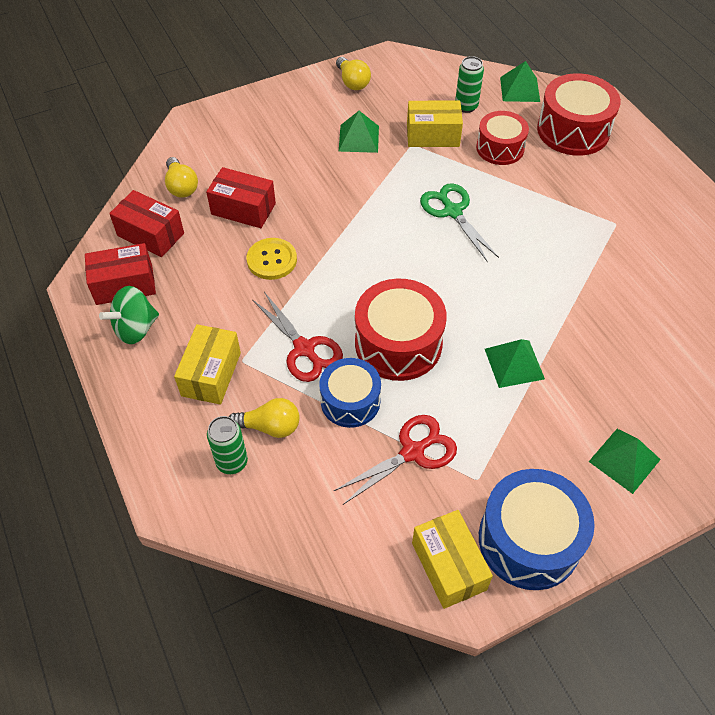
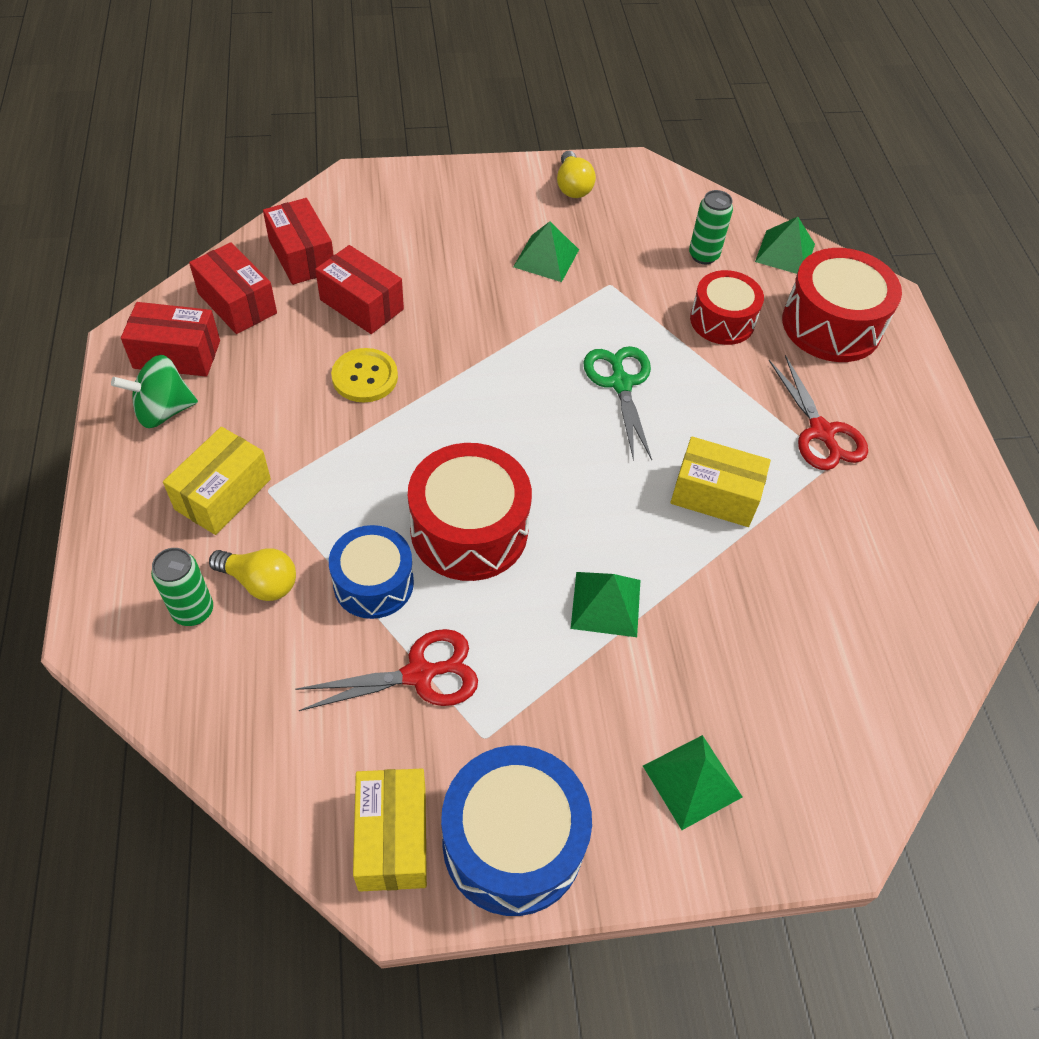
camera: 15 degrees right, 0 degrees up
(181, 186) = (302, 256): yellow light bulb -> red box
(304, 349) = (350, 499): red scissors -> red scissors (821, 432)
(433, 135) = (642, 280): yellow box -> yellow box (715, 495)

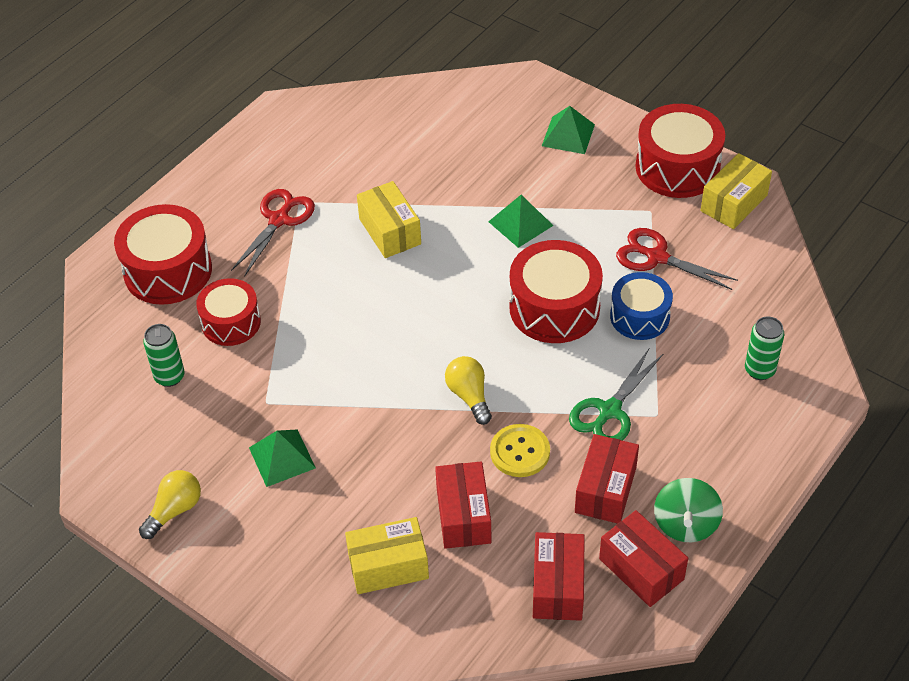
camera: 130 degrees left, 5 degrees down
(163, 411) = (685, 524): green spinning top -> green spinning top turned 75 degrees clockwise
(223, 494) = (688, 431): yellow box -> yellow box (388, 566)
(260, 582) = (707, 360): yellow light bulb -> yellow light bulb (469, 396)
(302, 256) = (466, 599): red box -> red box (605, 490)
(513, 842) = (677, 167): blue drum -> red drum
(621, 383) = (356, 328): green scissors -> green scissors (609, 411)
(785, 253) = (112, 338): green pyramid -> none

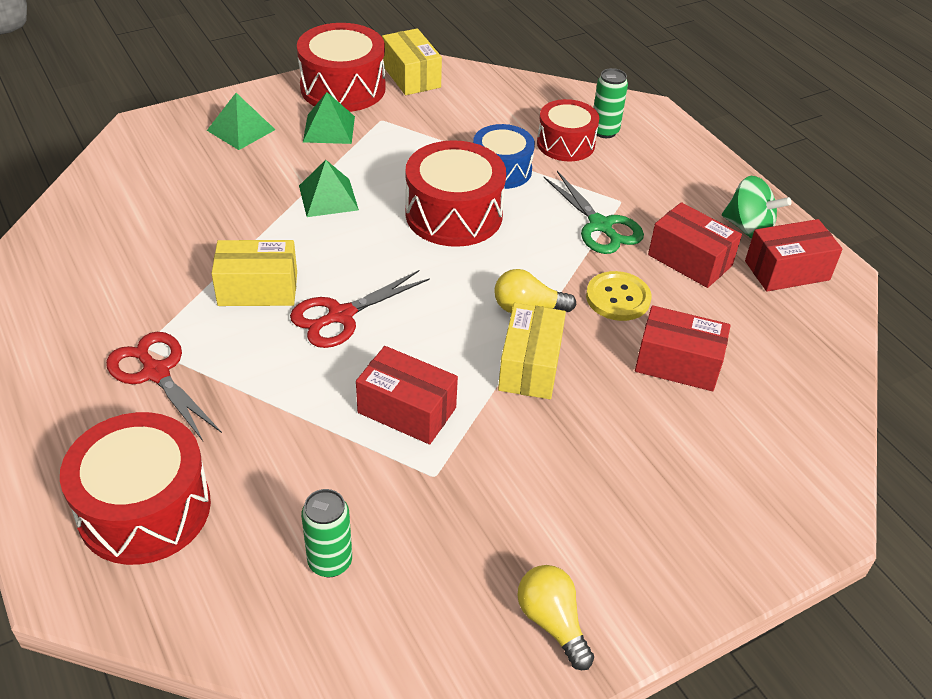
camera: 70 degrees left, 5 degrees down
(231, 322) = (285, 470): red drum -> red drum (565, 144)
(282, 457) = (526, 487): green pyramid -> green pyramid (329, 129)
(388, 566) = (718, 443): yellow box -> yellow box (530, 366)
(558, 587) = (788, 328): red box -> red box (407, 410)
(657, 257) = (439, 136): red scissors -> red scissors (341, 315)

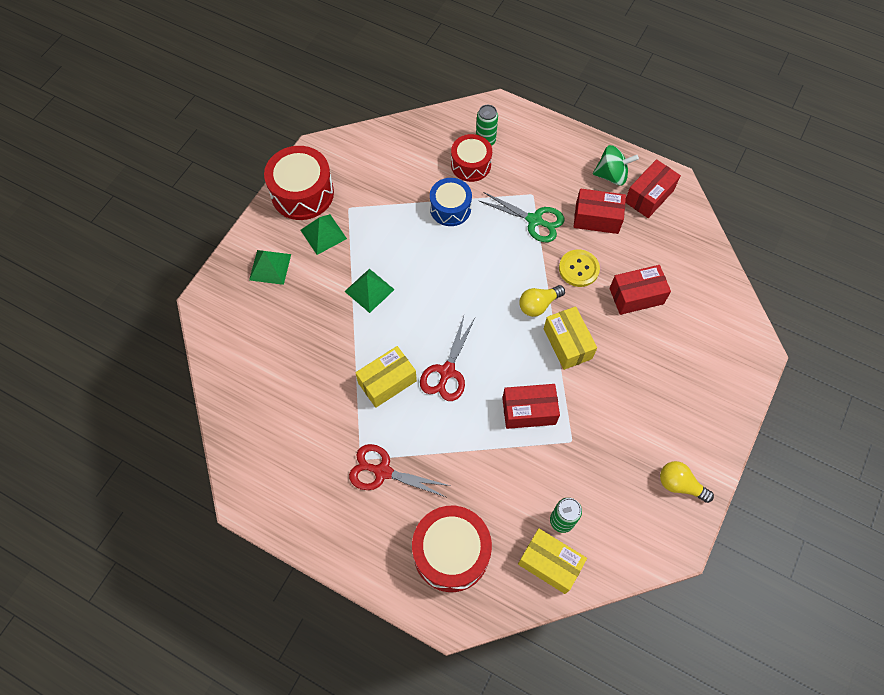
camera: 30 degrees left, 20 degrees up
(411, 76) = (336, 158): yellow box -> yellow box (549, 563)
(454, 214) = (450, 260): red drum -> none

